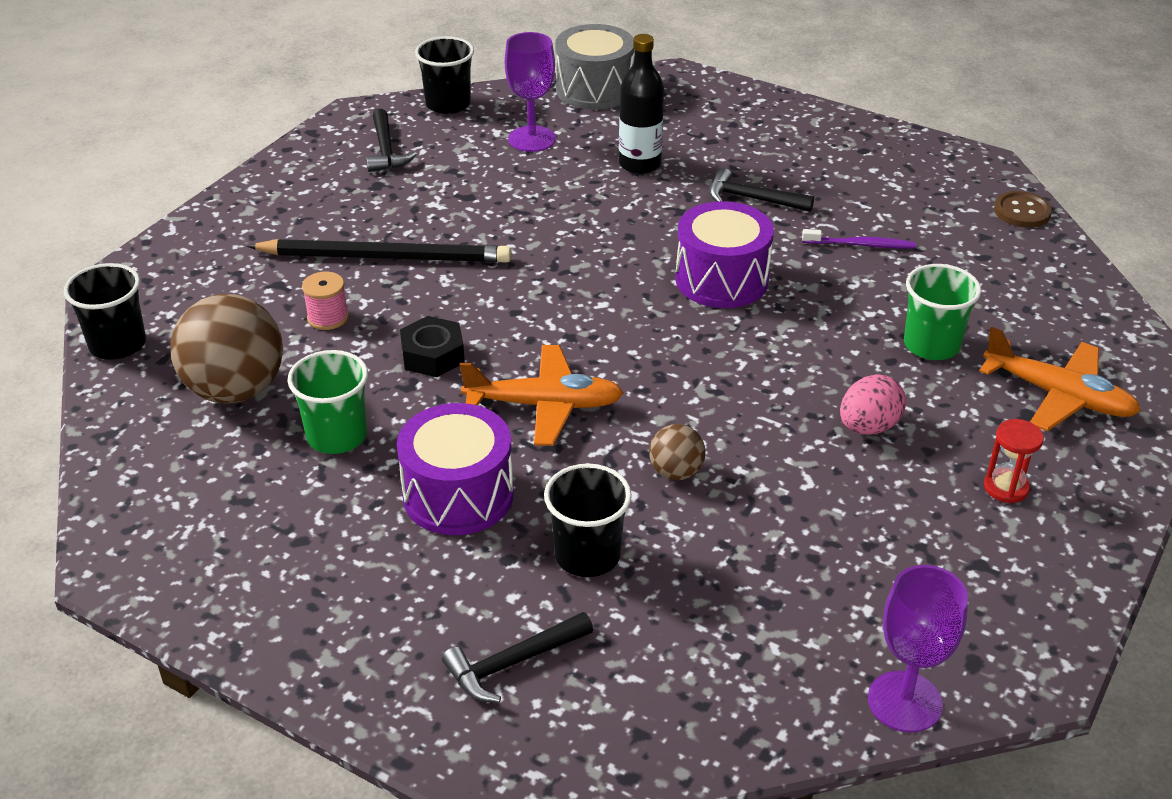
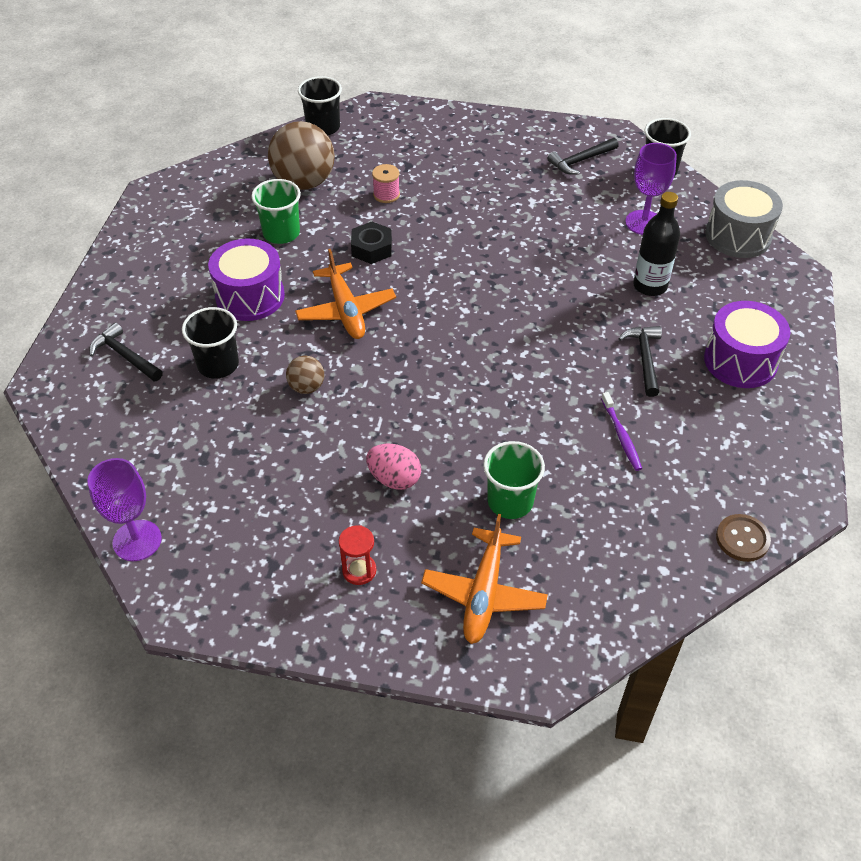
camera: 70 degrees right, 10 degrees up
(385, 257) = (460, 198): black pencil -> none
(721, 279) = (527, 364): purple drum -> purple drum (740, 361)

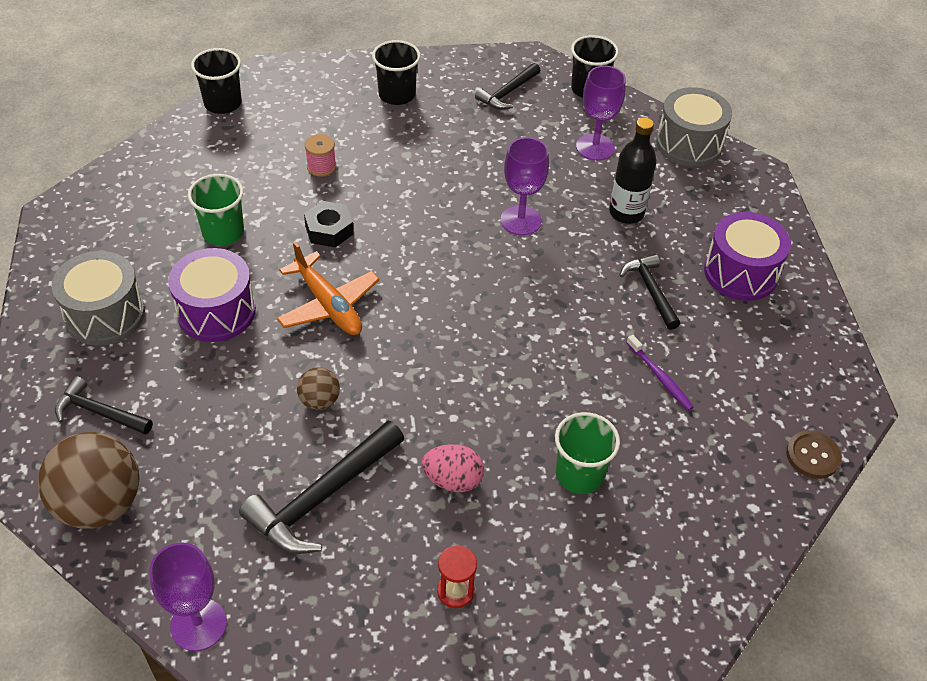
camera: 20 degrees left, 0 degrees up
(159, 280) = (105, 315): none -> grey drum
(218, 365) = (211, 398): black cup -> black cup (397, 95)
(276, 466) = (321, 497): none -> black hammer
(304, 182) = (226, 169): brown ball -> brown ball (100, 504)
(484, 593) = (592, 580): orange plane -> none
(546, 273) = (521, 220): none -> purple goblet

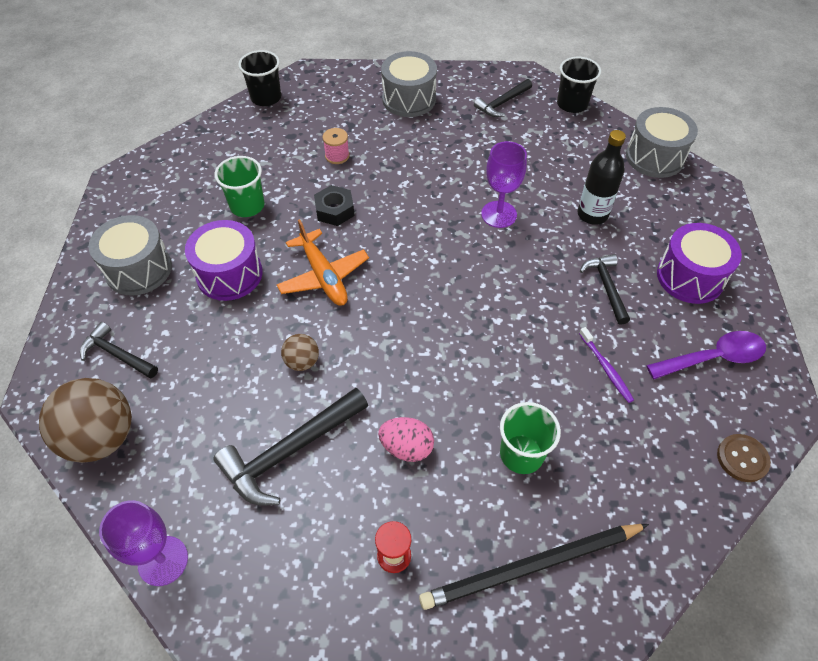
camera: 10 degrees right, 5 degrees up
(397, 95) = (409, 99): black cup -> grey drum
(595, 147) = (571, 155): purple goblet -> none
(604, 585) = (531, 566): none -> black pencil
(773, 356) = (713, 358): none -> purple spoon

